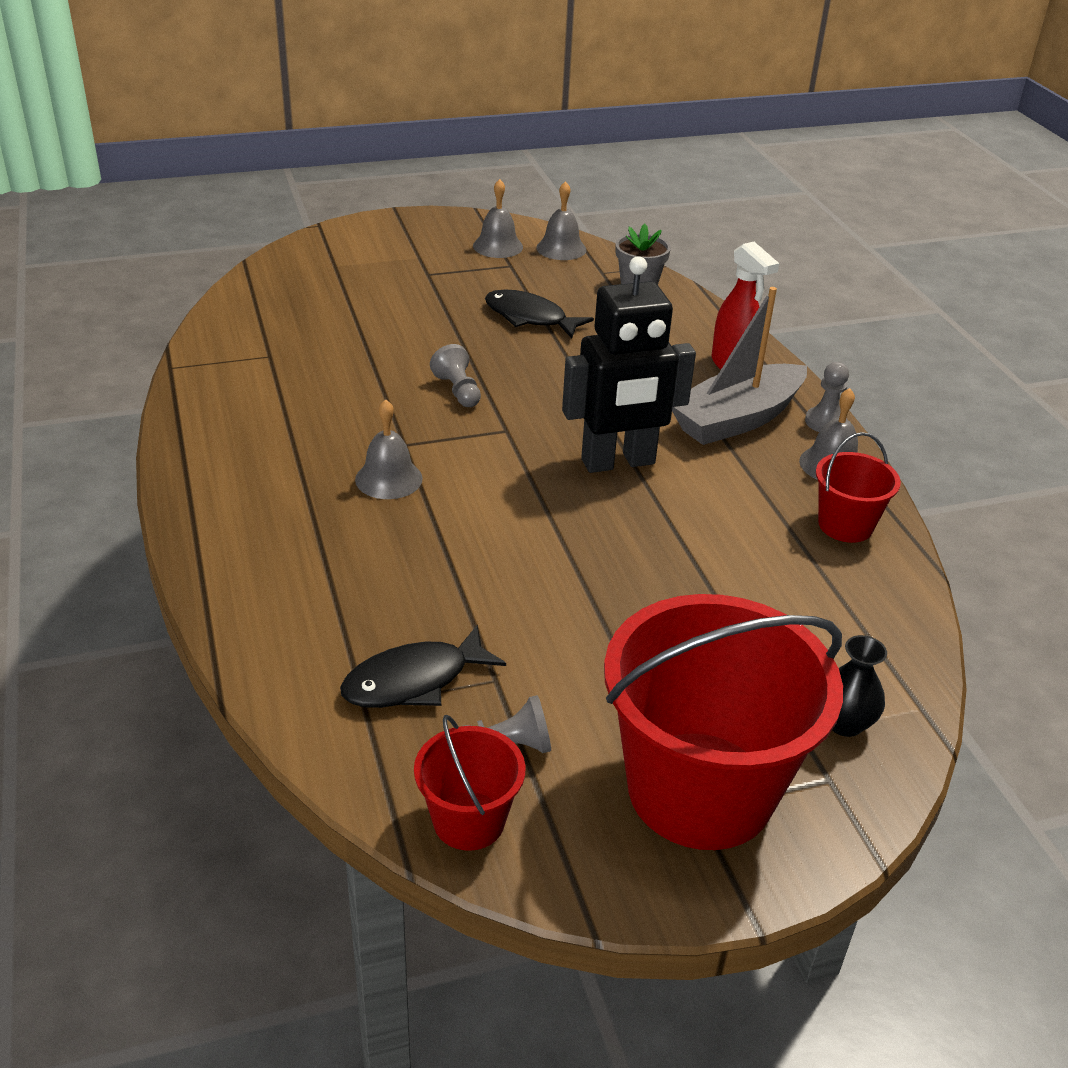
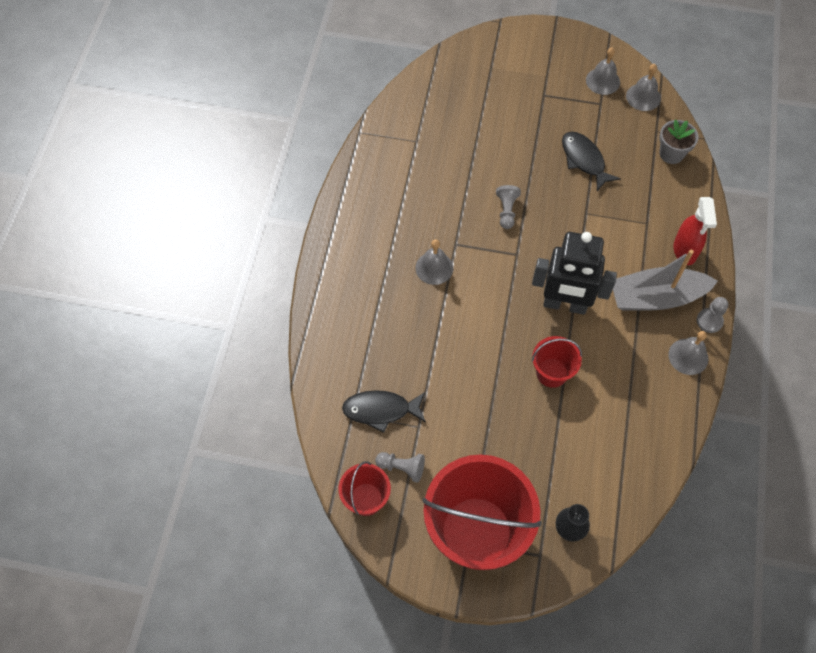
camera: 30 degrees right, 25 degrees up
(845, 525) = (663, 404): red bucket -> red bucket (552, 373)

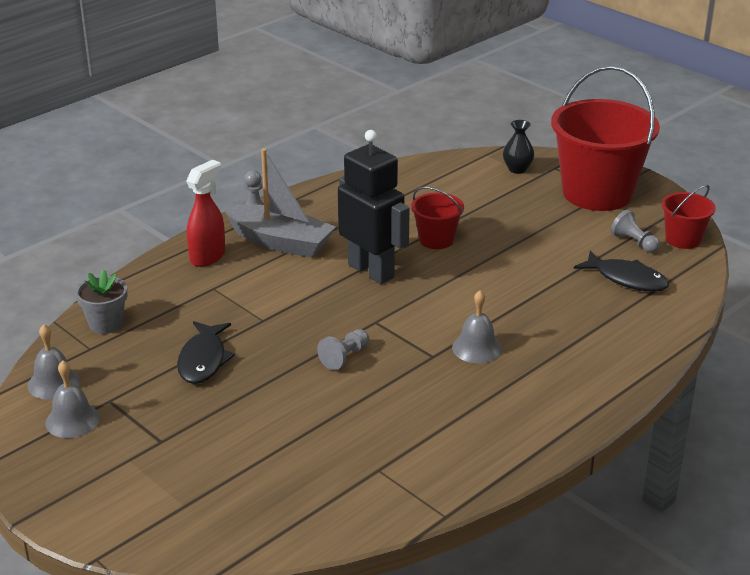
camera: 145 degrees left, 30 degrees down
(688, 356) = (303, 203): grey bell -> none

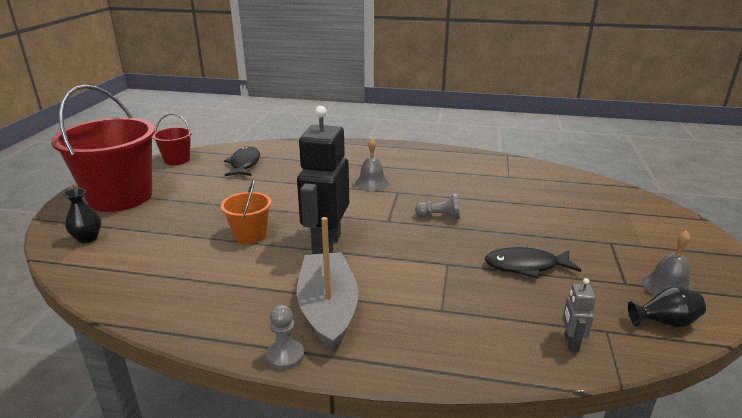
camera: 125 degrees left, 5 degrees down
(53, 383) = (664, 322): grey bell -> black vase
(106, 324) = (571, 343): grey flower pot -> grey robot
(203, 360) = (526, 266): black fish -> black fish turned 150 degrees counterclockwise
(208, 257) = (400, 342): red spray bottle -> none
(436, 239) = (250, 235): red bucket -> orange bucket
(634, 242) = (193, 171): grey pawn -> none

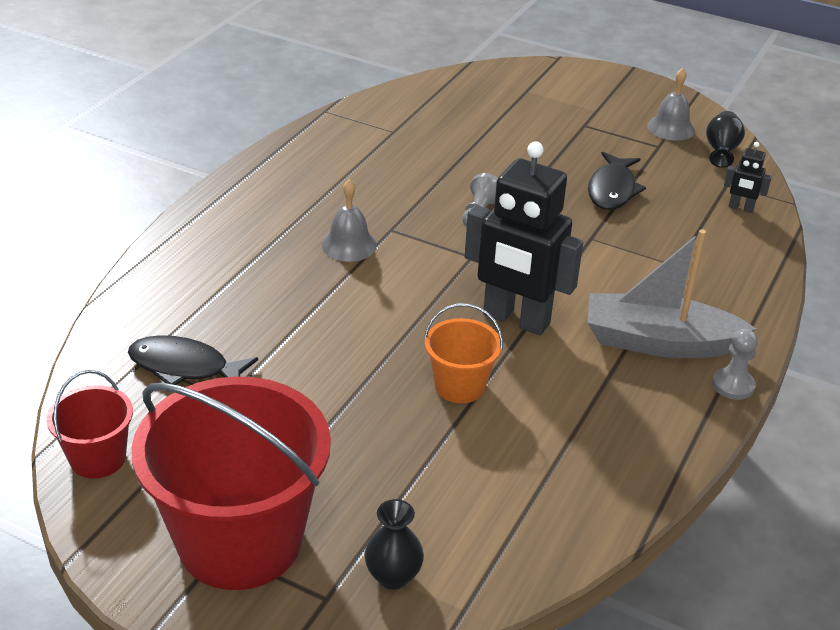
camera: 75 degrees left, 10 degrees up
(571, 343) = (741, 208): grey robot -> black robot

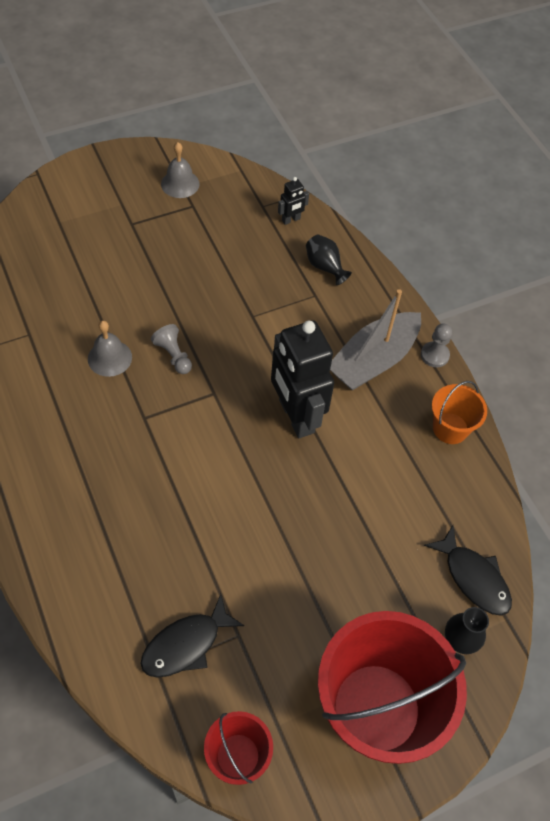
camera: 55 degrees left, 20 degrees up
(349, 245) = (138, 455): grey bell -> grey bell (109, 358)
(460, 386) = (331, 492): orange bucket -> orange bucket (450, 428)
(516, 320) = (295, 416): black robot -> black robot turned 90 degrees clockwise
(612, 190) = (215, 266): black fish -> black fish (473, 577)
(721, 151) = (228, 181): black vase -> black vase (325, 267)

